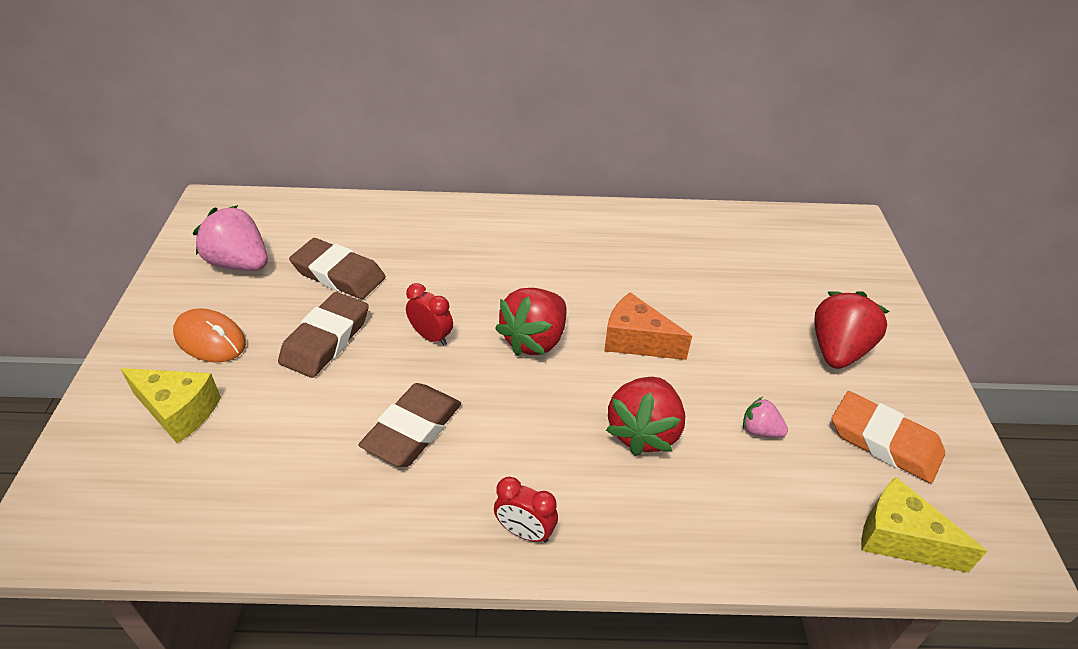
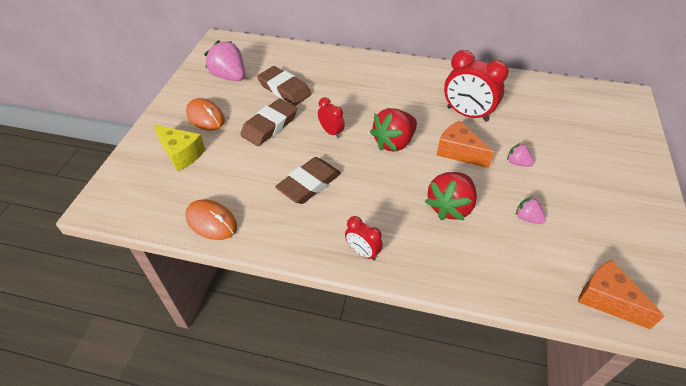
camera: 15 degrees right, 5 degrees up
(256, 525) = (211, 222): none -> orange mouse
(635, 279) = (467, 114): none -> red clock
(726, 345) = (517, 163): none -> pink strawberry
(837, 350) = (595, 177): red strawberry -> none
(884, 442) = (612, 238): orange eraser -> none
(900, 538) = (607, 299): yellow cheese -> orange cheese

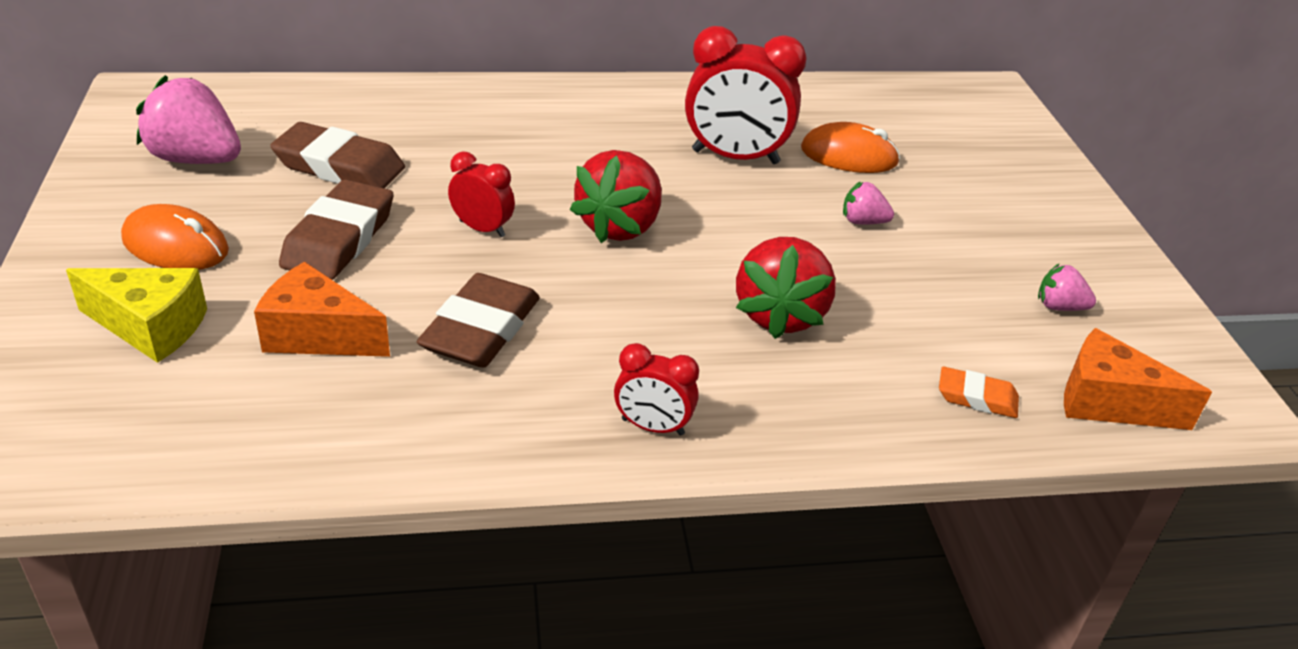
camera: 25 degrees left, 10 degrees down
(211, 222) = (293, 444): orange mouse -> orange mouse (849, 156)
(459, 152) = (751, 222): orange cheese -> orange cheese (318, 335)
(527, 218) = (922, 305): pink strawberry -> pink strawberry (1059, 307)
(532, 278) = (977, 397): none -> orange eraser

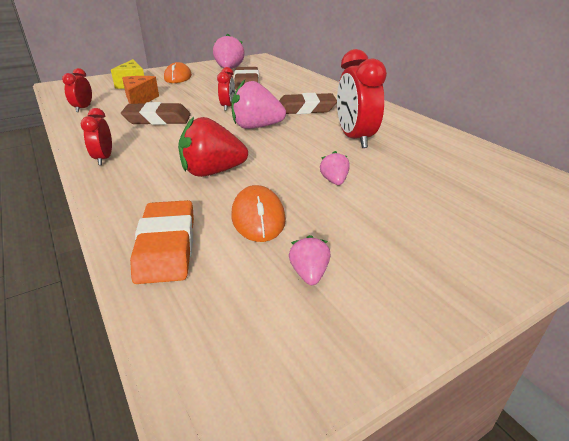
camera: 70 degrees right, 5 degrees down
(294, 434) = (83, 108): none -> red clock
(339, 238) = (200, 91): brown eraser -> brown eraser (305, 109)
(620, 226) = (256, 127): red strawberry -> pink strawberry
(849, 156) = (407, 166): orange mouse -> orange mouse (258, 218)
(977, 397) = (166, 246): orange eraser -> orange eraser, size x1.82
(1108, 402) = (189, 314): orange cheese -> none

